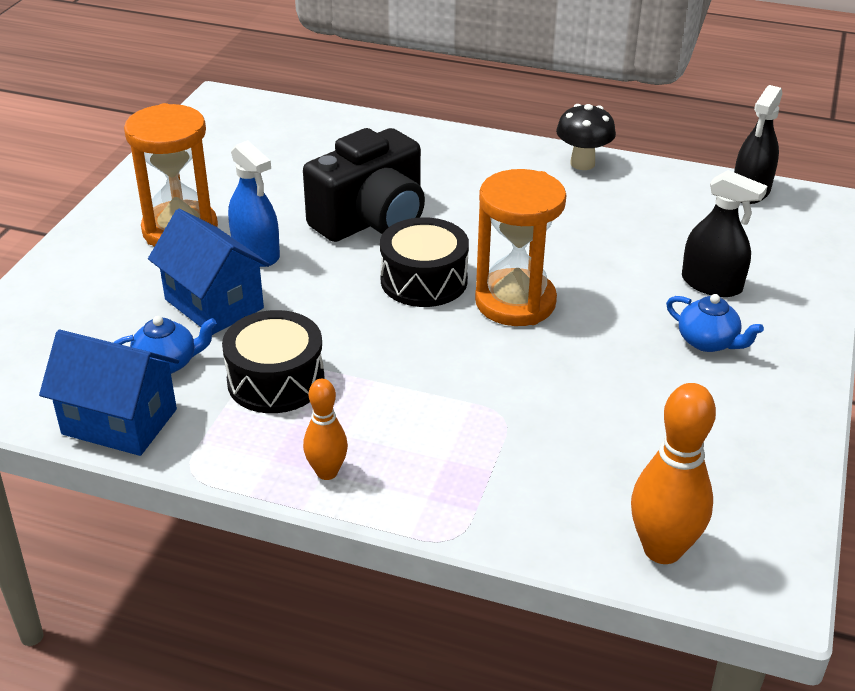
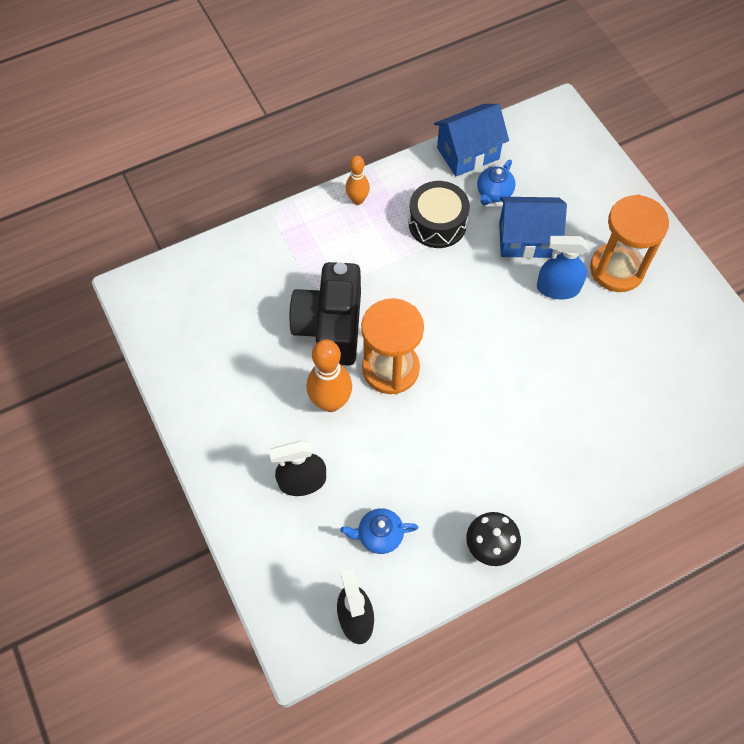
camera: 135 degrees right, 25 degrees up
(372, 220) = (538, 367): black camera -> black camera (330, 327)
(424, 280) = (453, 344): black drum -> none
(662, 549) = (189, 274): orange bowling pin -> orange bowling pin (330, 402)
(708, 342) = (266, 425): blue teapot -> blue teapot (379, 535)

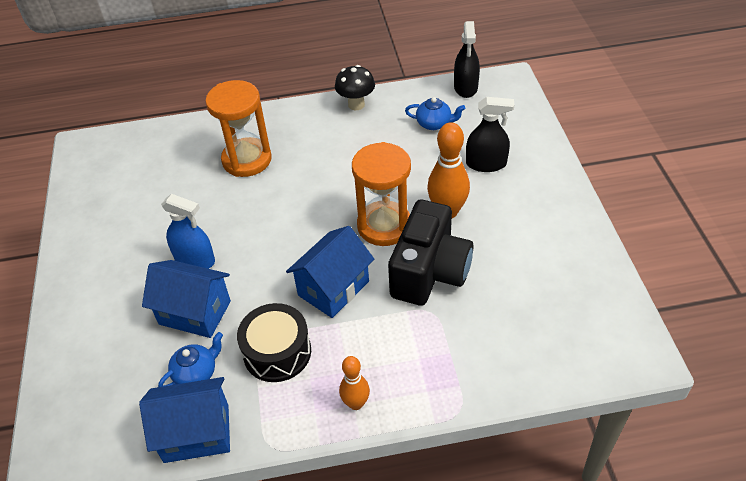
camera: 160 degrees left, 15 degrees down
(414, 290) = (333, 288): none -> blue house
(616, 269) = (129, 264): orange hourglass -> orange hourglass (247, 160)

